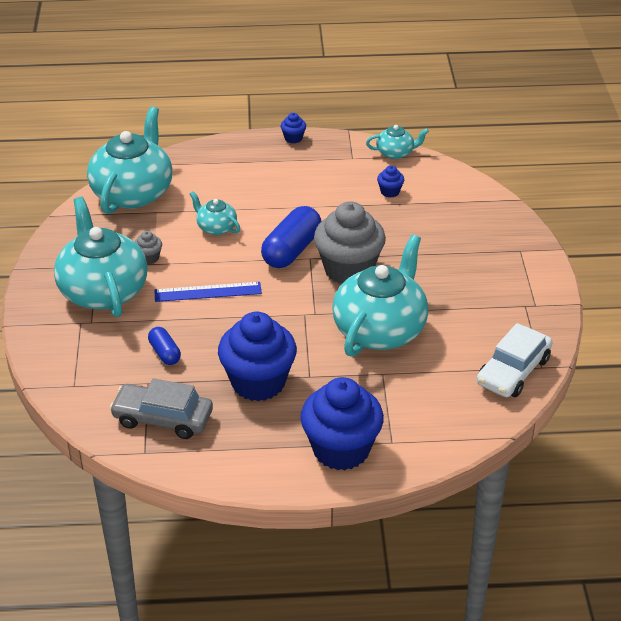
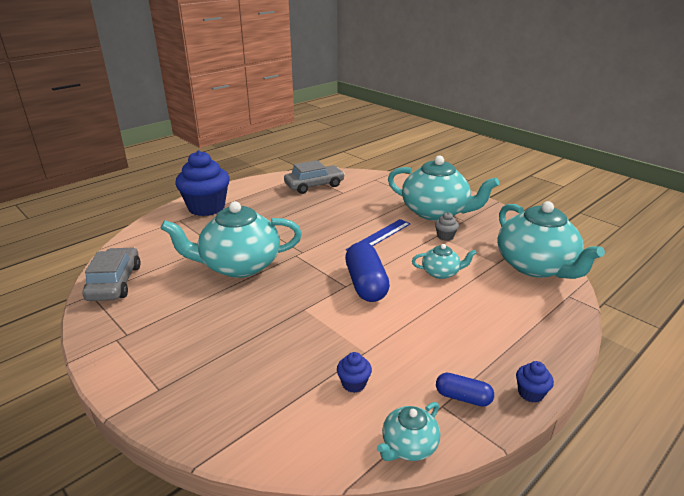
camera: 140 degrees right, 10 degrees down
(165, 353) = (354, 204): blue capsule -> blue capsule (463, 397)
(258, 382) = (286, 213): blue cupcake -> none
(348, 269) = (306, 292): grey cupcake -> none
(380, 329) = (239, 265): turquoise teapot -> turquoise teapot turned 90 degrees clockwise
(513, 371) = (115, 282): white car -> grey car

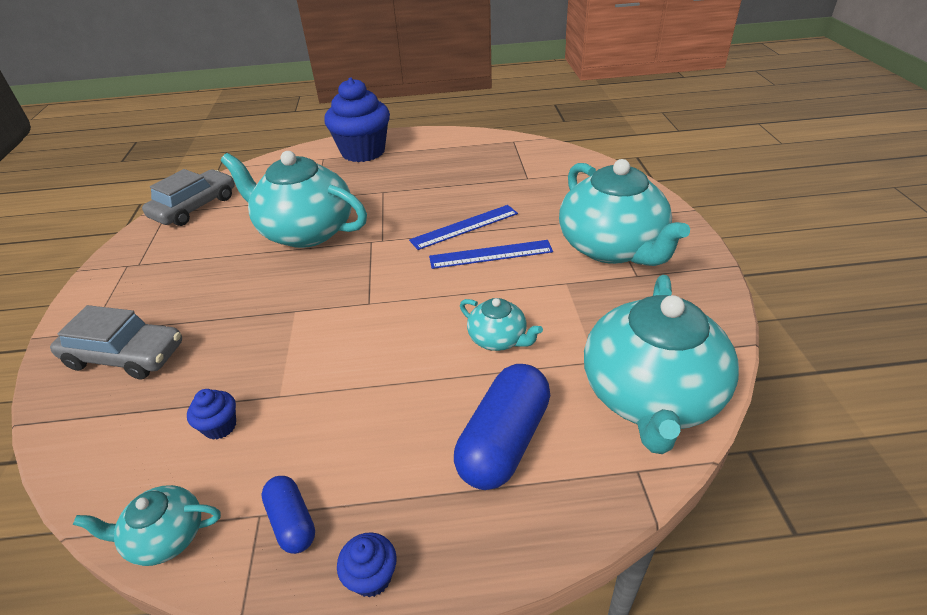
camera: 40 degrees right, 10 degrees up
(314, 185) = (506, 158): grey car -> grey car (125, 356)
(343, 228) = (464, 227): none -> blue ruler
(366, 284) = (391, 311): blue capsule -> blue capsule (504, 441)
(445, 236) = (576, 289): grey cupcake -> none

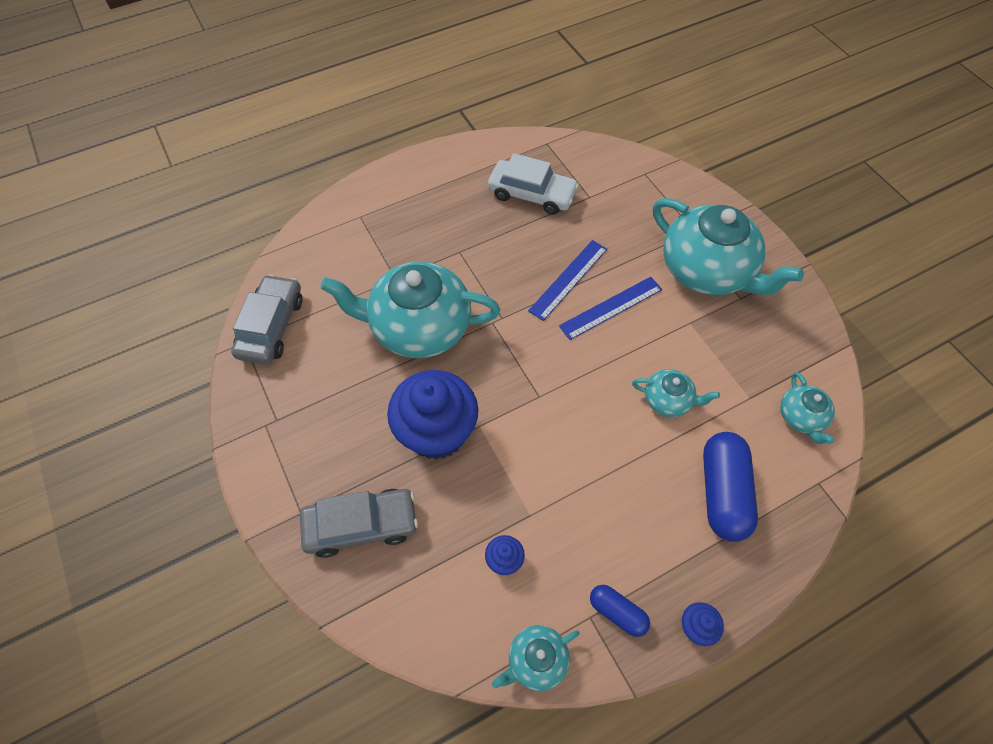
camera: 25 degrees left, 20 degrees up
(363, 152) = (398, 196): blue cupcake -> blue cupcake (437, 432)
(475, 168) = (532, 194): none -> white car
(650, 396) = (801, 417): turquoise teapot -> turquoise teapot, size x0.47

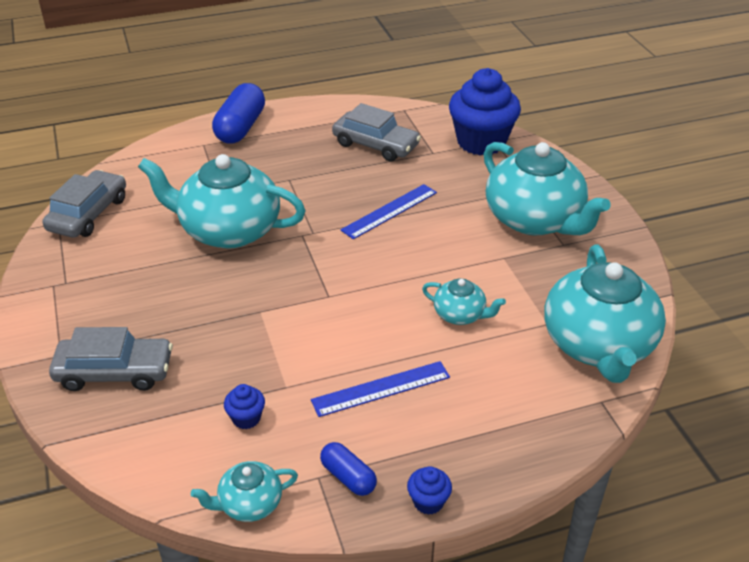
camera: 10 degrees right, 20 degrees down
(437, 432) = (216, 310): blue cupcake -> blue cupcake (481, 142)
(532, 194) = (375, 145): white car -> grey car
(611, 307) = (425, 237): blue ruler -> blue ruler (381, 388)
(722, 492) = (494, 395): blue capsule -> blue capsule (241, 128)
(801, 417) = (598, 345): turquoise teapot -> turquoise teapot, size x2.14

